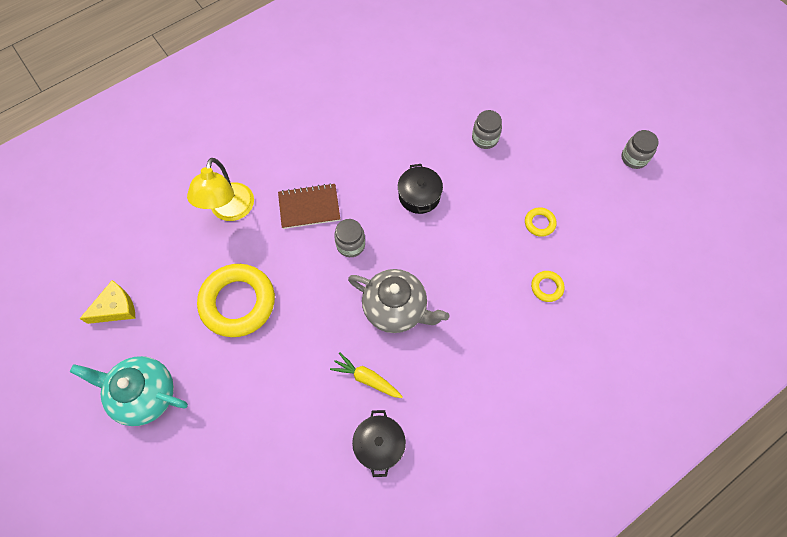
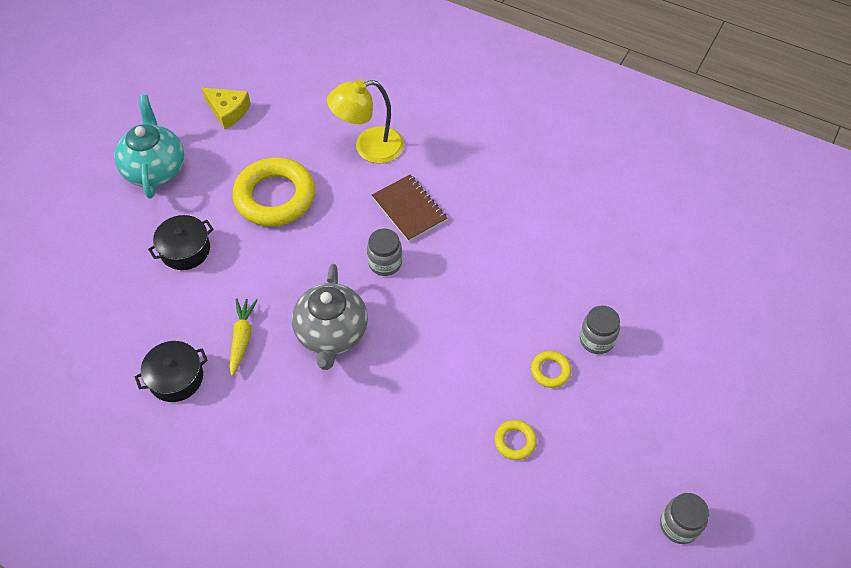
camera: 65 degrees right, 10 degrees down
(419, 196) = (480, 302): black pot -> black pot (185, 250)
(547, 287) = (433, 479): yellow ring -> yellow ring (550, 371)

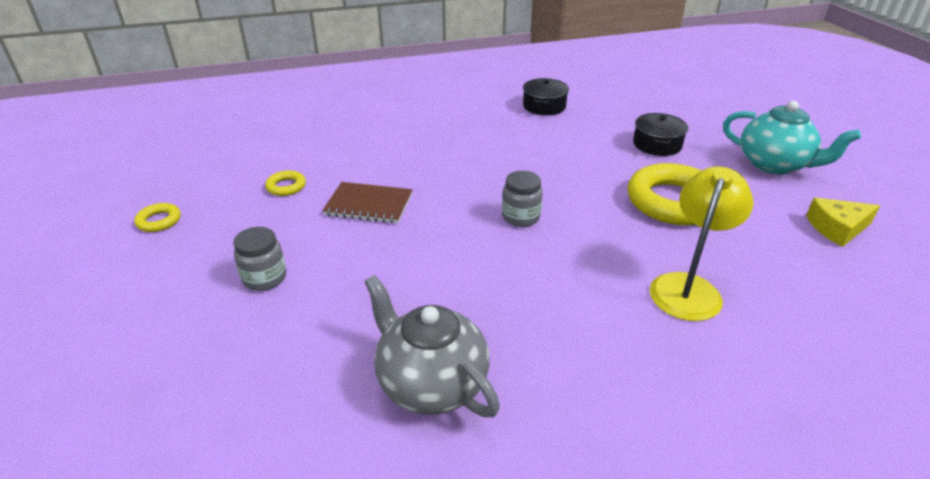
camera: 135 degrees right, 20 degrees down
(242, 338) = (541, 134): yellow carrot -> none
(332, 334) = (491, 164): grey teapot -> grey teapot (430, 383)
(409, 209) = (565, 264): brown notebook -> brown notebook (369, 205)
(550, 371) = (293, 234): yellow ring -> yellow ring (159, 221)
(679, 525) = (109, 212): grey jar -> none

